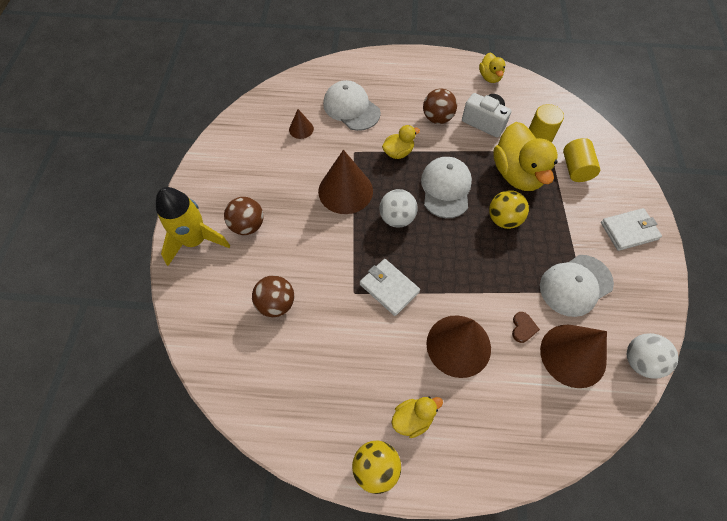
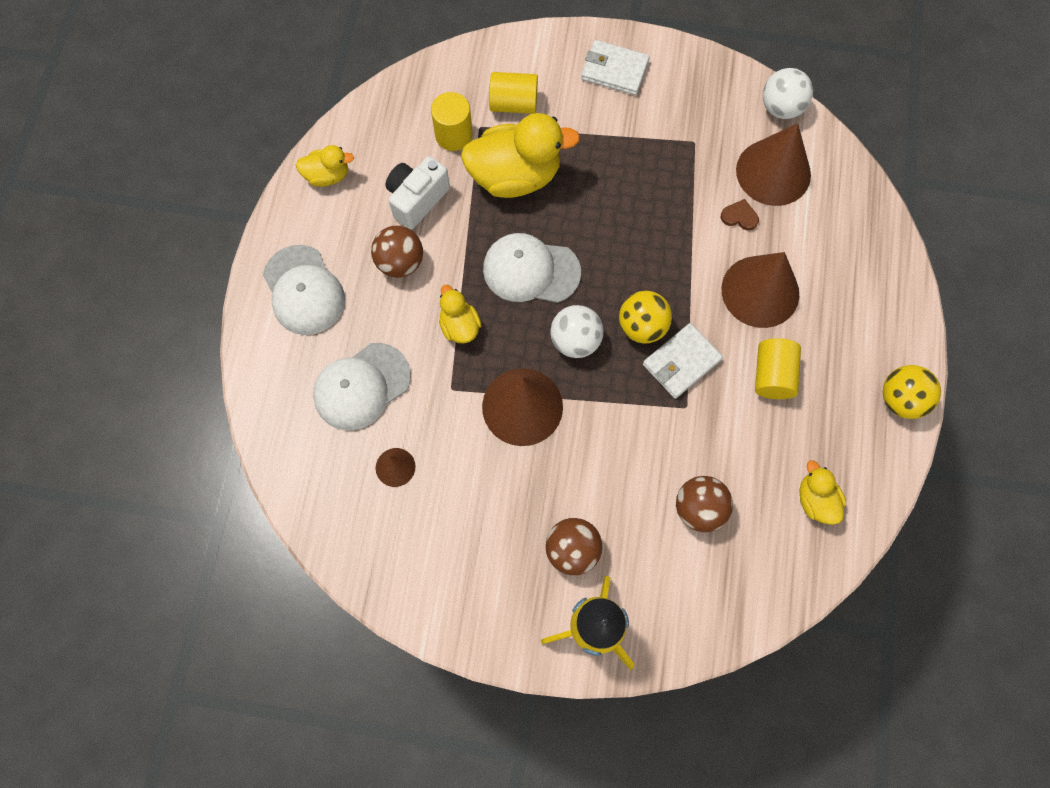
camera: 85 degrees left, 10 degrees up
(386, 356) = (772, 375): none -> yellow cylinder
(413, 419) = (846, 354): yellow duck -> yellow duck (815, 500)
(503, 219) = (587, 207): yellow ball -> yellow ball (642, 326)
(575, 285) = (686, 148): white cap -> white cap (304, 290)
(629, 231) = (614, 70): white wallet -> white wallet turned 60 degrees counterclockwise

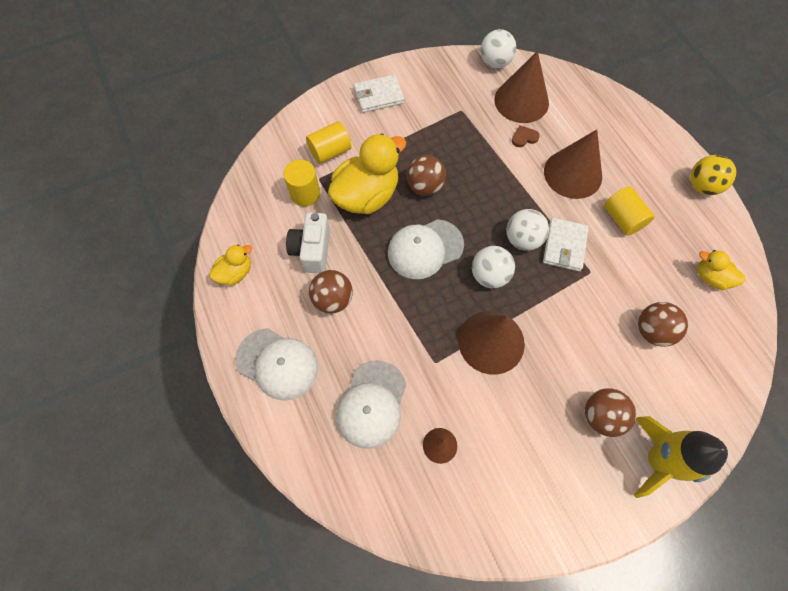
camera: 35 degrees left, 5 degrees down
(459, 326) = (407, 316): yellow duck -> none
(584, 204) = (425, 186): none -> brown ball
(642, 326) = (522, 239): yellow ball -> white ball

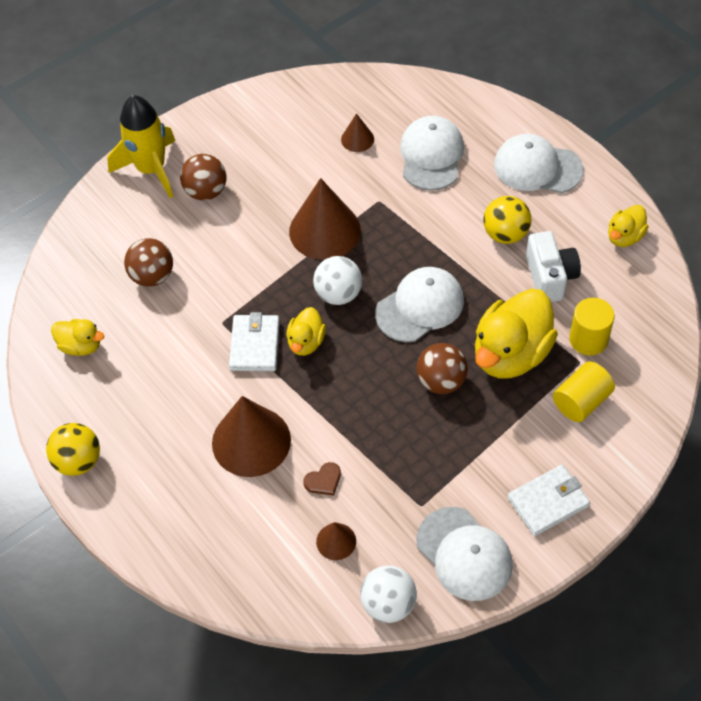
camera: 170 degrees right, 10 degrees down
(333, 299) = (505, 234): brown ball -> yellow ball
(441, 79) = (464, 554): none -> white cap
(521, 101) = (336, 541): brown cone -> brown cone, size x0.48
(522, 239) = (306, 342): white ball -> yellow duck
(622, 219) = (184, 394): yellow cylinder -> none

